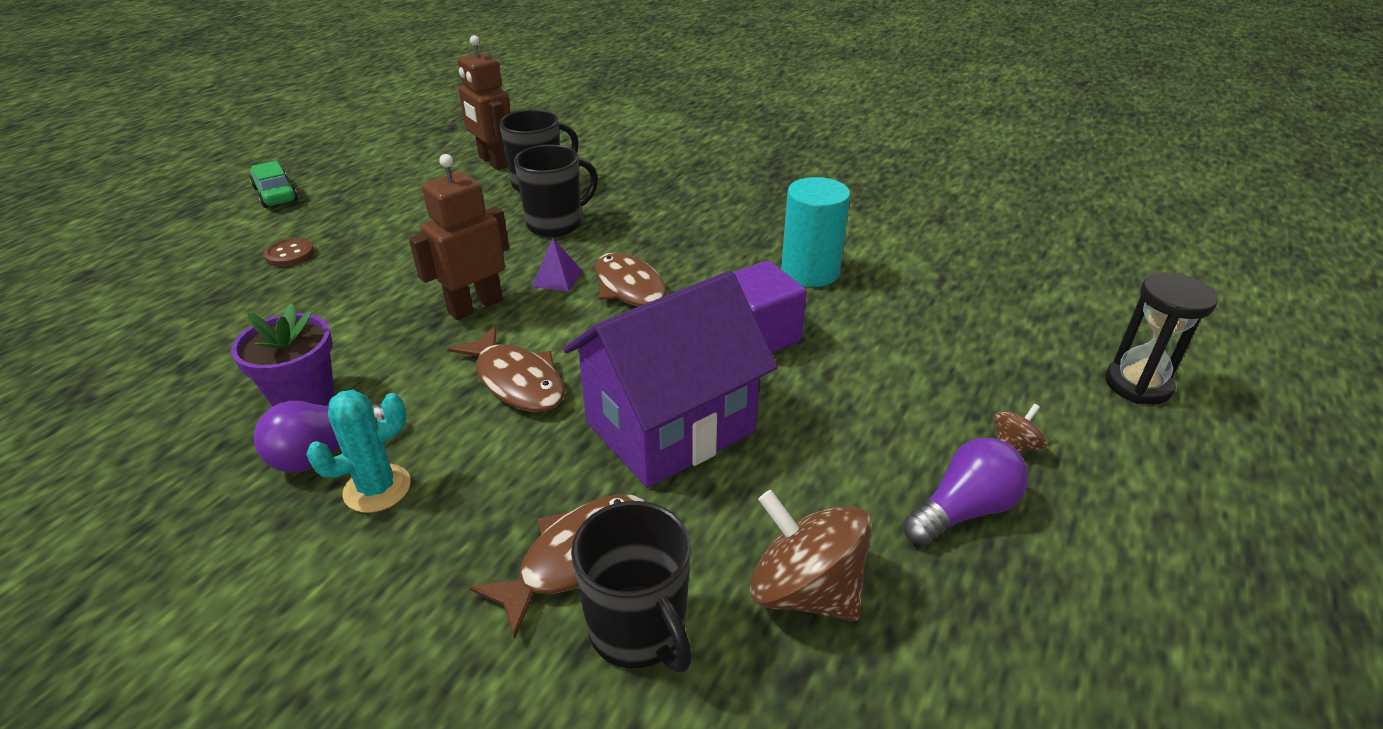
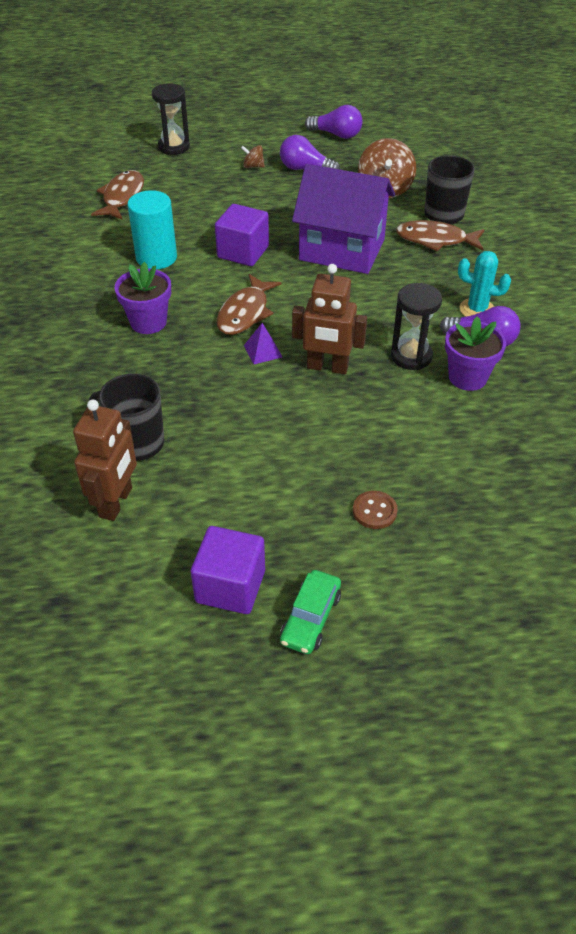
camera: 125 degrees left, 10 degrees up
(353, 177) = (230, 586): none -> purple cube
(399, 373) = (411, 356): none -> black hourglass
(517, 381) = (367, 311): brown fish -> brown fish (122, 197)
(556, 224) = (194, 392): black mug -> none
(691, 232) = (148, 322): none -> purple flower pot
(1109, 647) = (336, 134): none -> purple light bulb

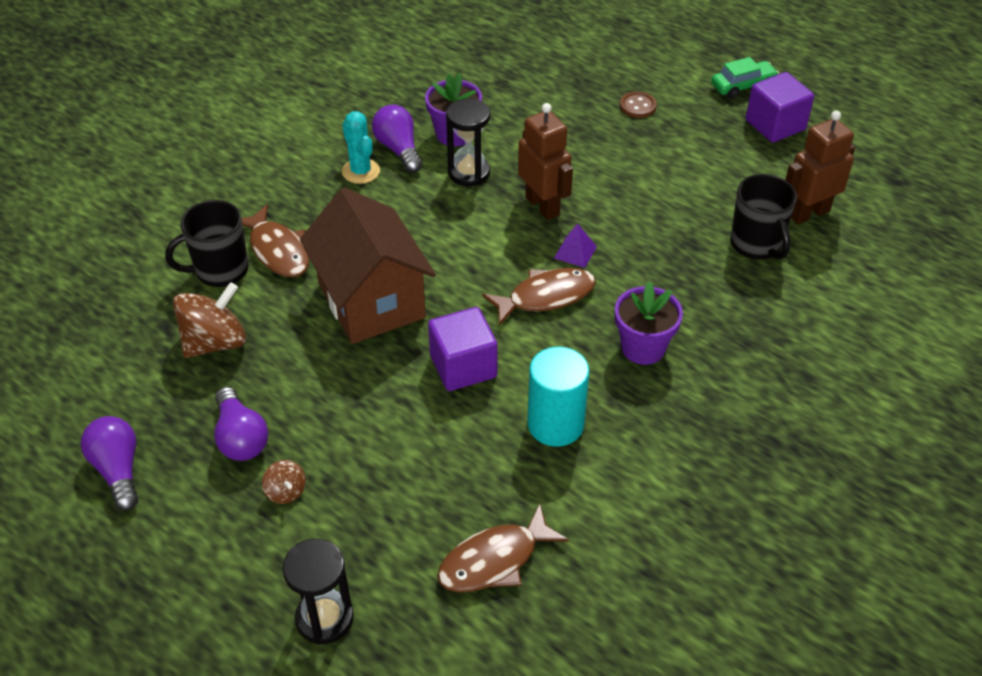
camera: 135 degrees left, 0 degrees up
(342, 250) = (371, 300): purple house -> brown house

